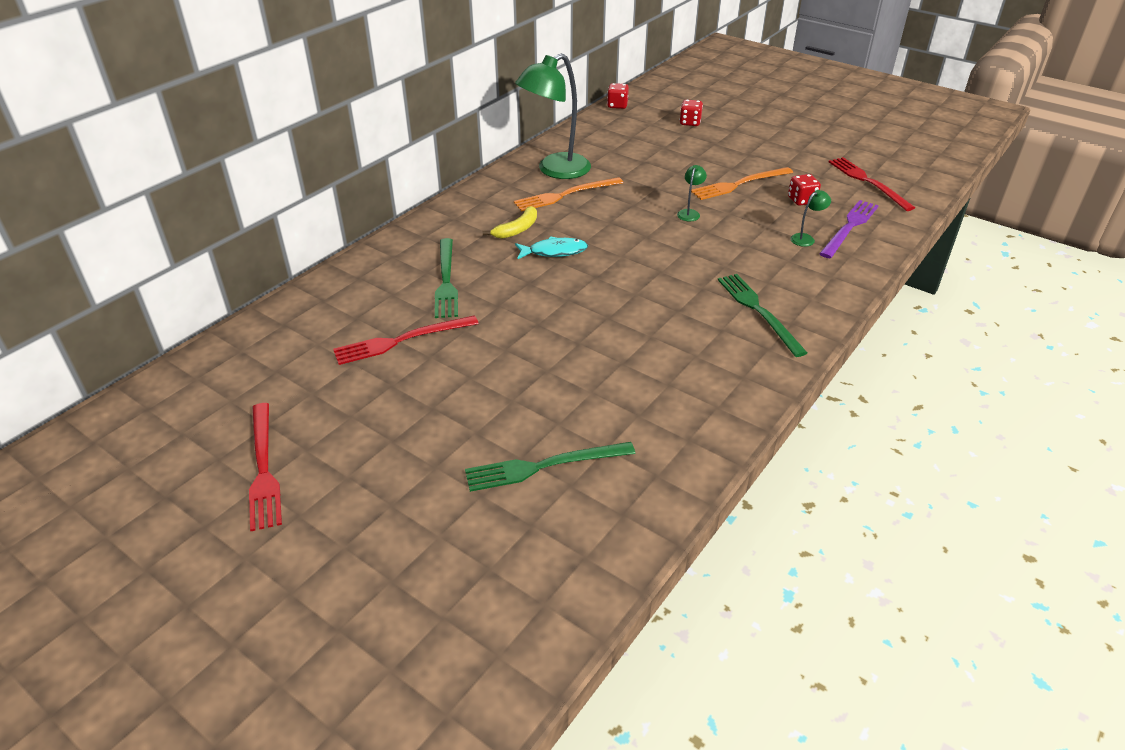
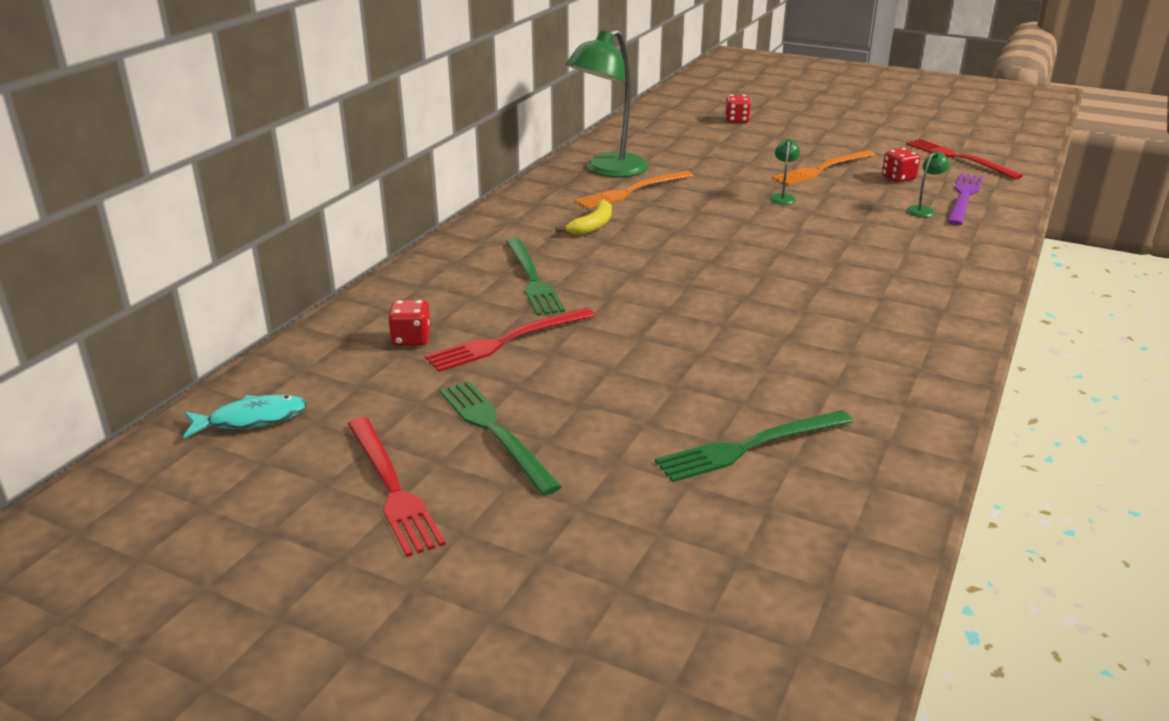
camera: 10 degrees left, 10 degrees down
(554, 252) = (647, 242): turquoise fish -> turquoise fish (251, 419)
(617, 105) = (647, 110): red dice -> red dice (411, 339)
(758, 311) = (911, 278): green fork -> green fork (494, 432)

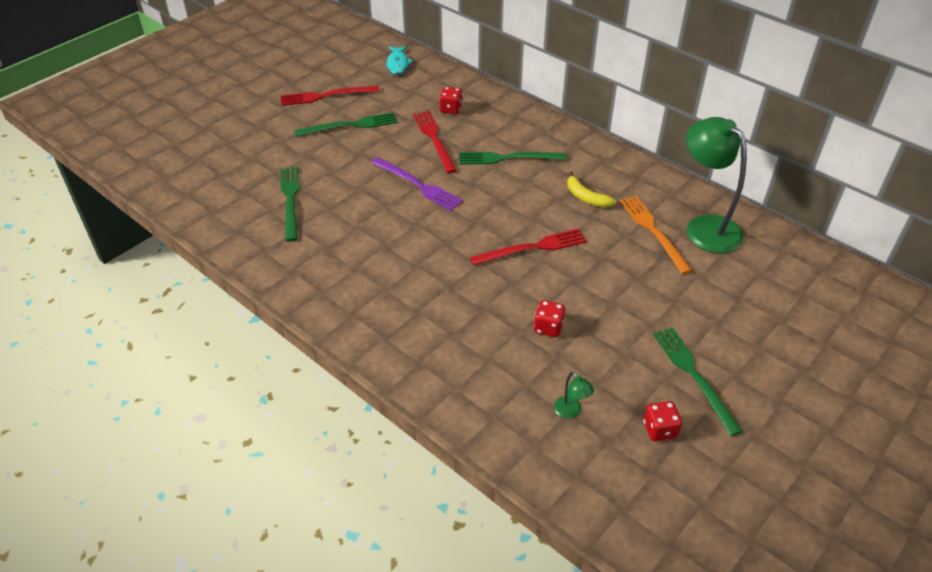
camera: 105 degrees right, 15 degrees up
(736, 120) = (861, 356): red dice -> red dice (548, 327)
(782, 197) = (623, 320): green lamp -> none
(822, 169) = (694, 376): orange fork -> green fork
(958, 158) = (719, 520): red fork -> red fork (532, 248)
(963, 197) = (596, 462): purple fork -> purple fork (418, 185)

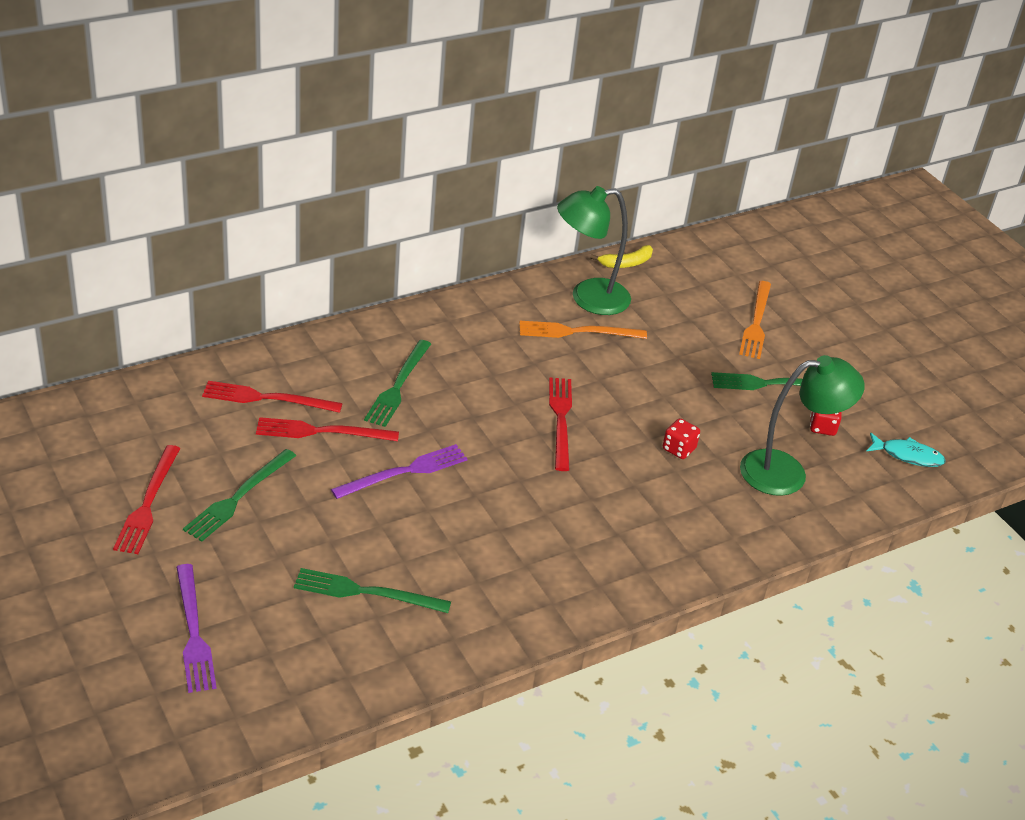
camera: 75 degrees left, 5 degrees down
(226, 143) = (194, 632): none -> purple fork
(350, 125) = (238, 497): green fork -> green fork turned 150 degrees counterclockwise
(398, 64) = (123, 413): turquoise fish -> turquoise fish (907, 455)
(451, 109) = (267, 398): red dice -> red fork
(571, 412) = (787, 472): green lamp -> green lamp, size x2.48
(586, 197) = (501, 354): yellow banana -> yellow banana (626, 263)
(781, 346) = (756, 322): none -> orange fork

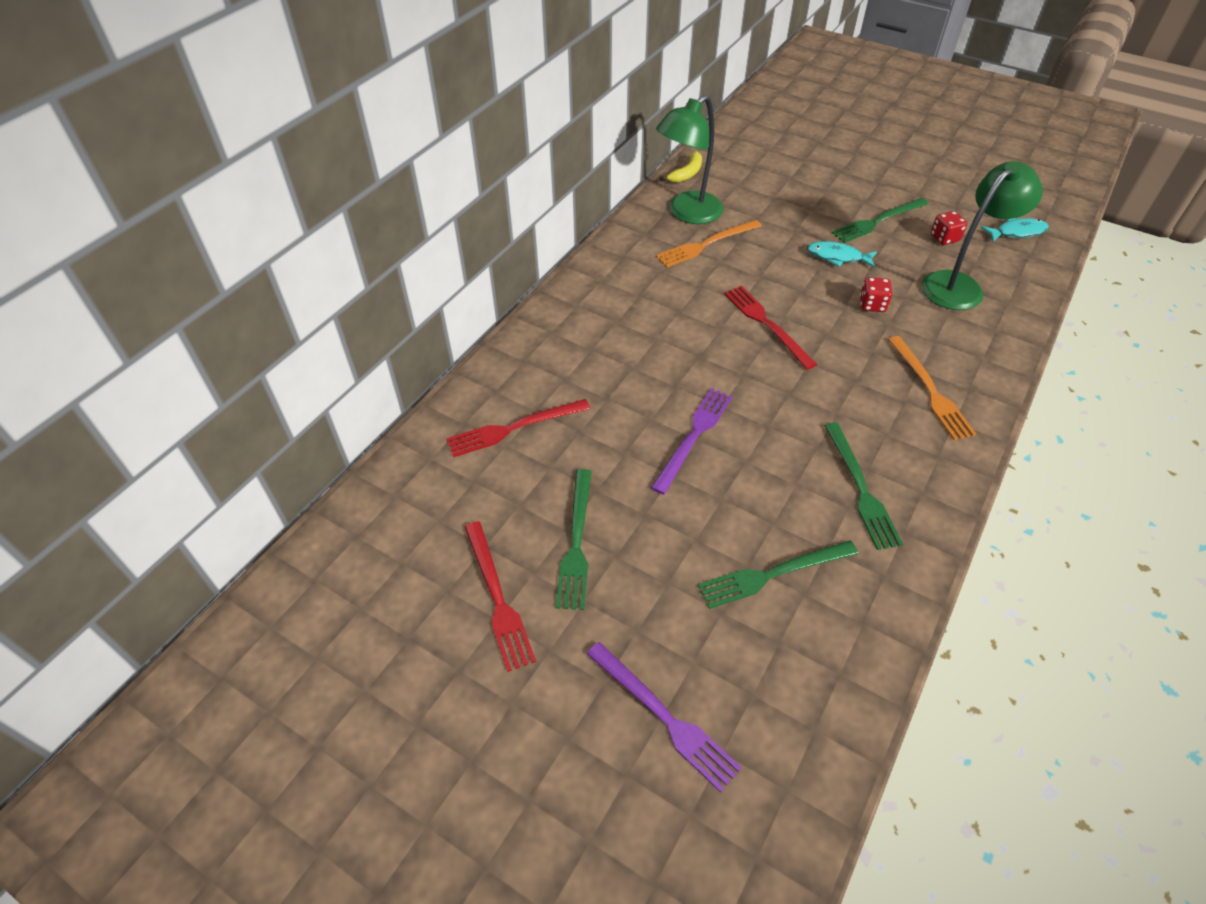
camera: 25 degrees left, 10 degrees up
(321, 432) = (590, 435): red fork -> none
(398, 386) = (614, 359): green fork -> green fork (860, 488)
(692, 396) = (837, 257): none -> turquoise fish
(756, 322) = (820, 179): orange fork -> orange fork (930, 390)

